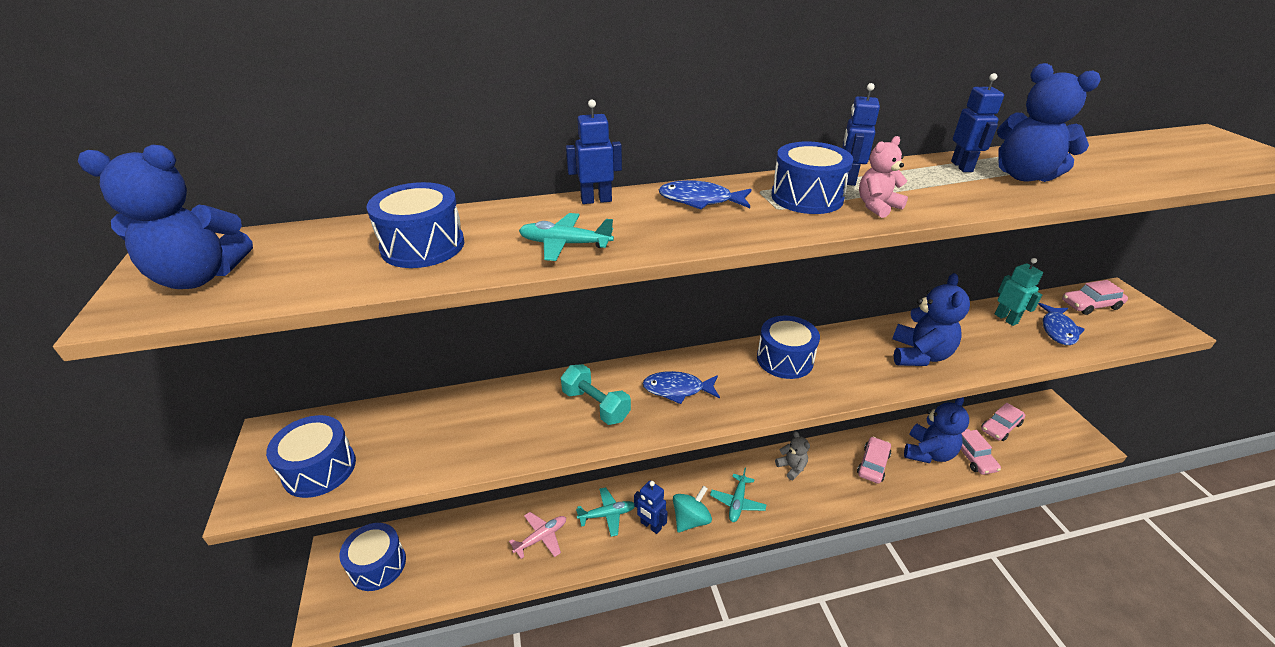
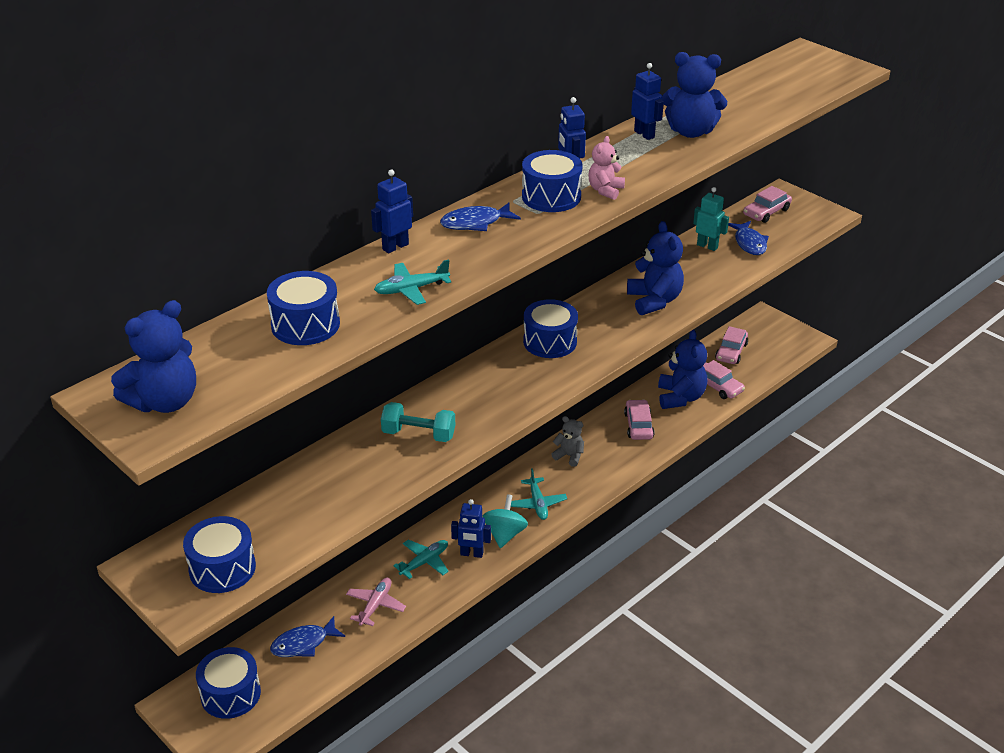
camera: 30 degrees left, 0 degrees up
(677, 389) = (477, 397): blue fish -> blue fish (303, 644)

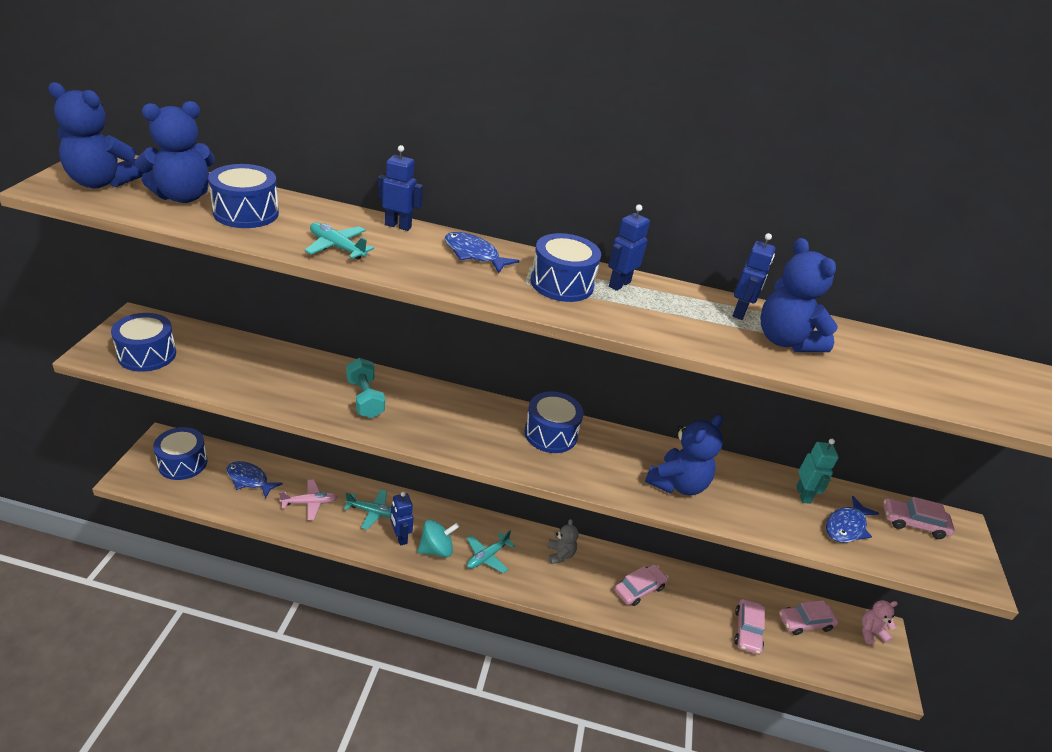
camera: 50 degrees right, 0 degrees up
(605, 190) = (608, 312): pink teddy bear -> pink teddy bear (871, 632)
(680, 397) = (704, 606): blue teddy bear -> blue teddy bear (183, 196)

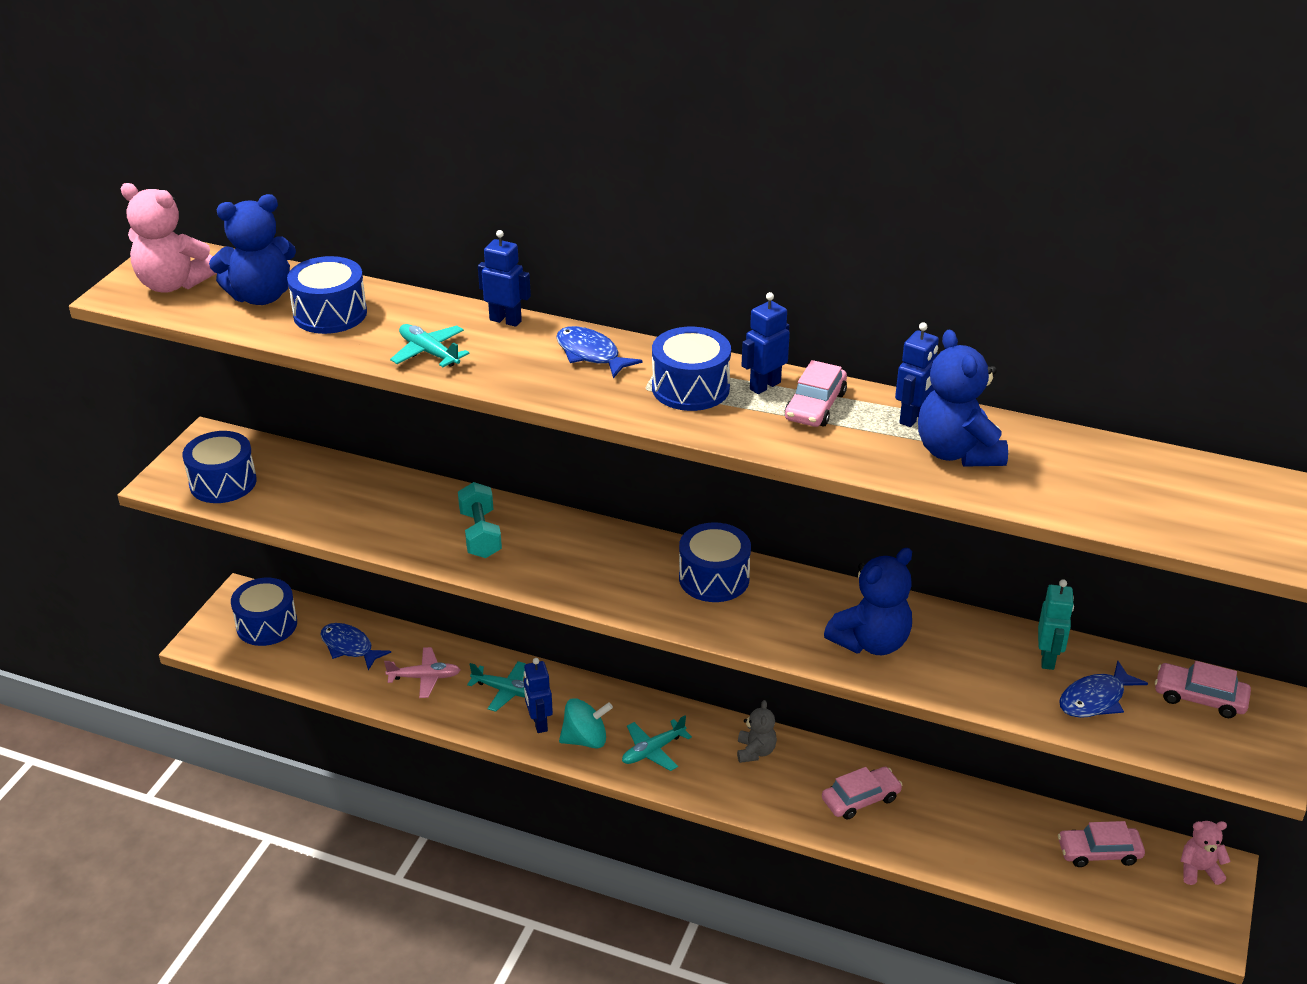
camera: 15 degrees right, 0 degrees up
(101, 182) = (173, 284): blue teddy bear -> pink teddy bear
(747, 630) = (1007, 858): pink car -> pink car (815, 406)

